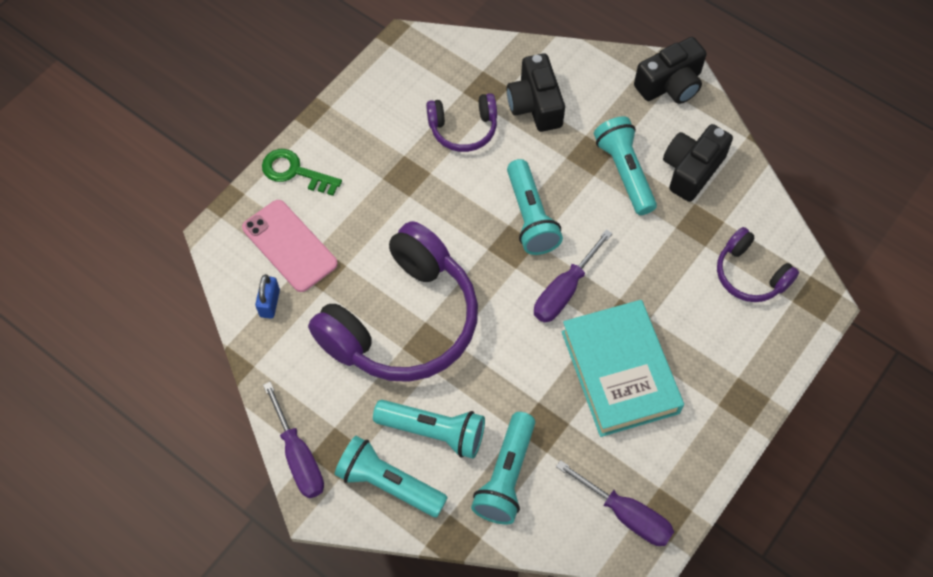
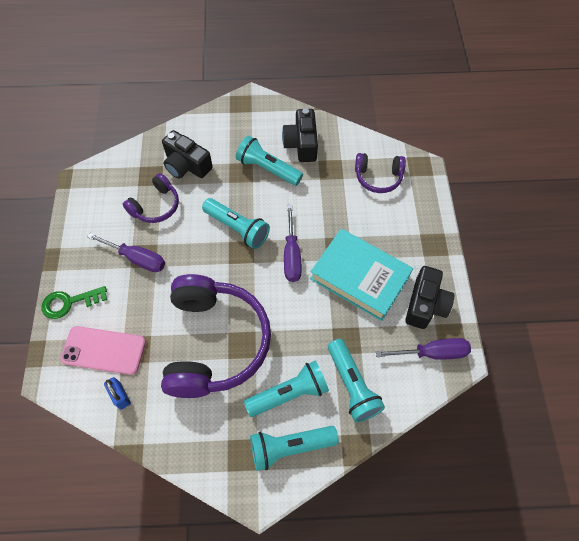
camera: 40 degrees left, 0 degrees up
(298, 456) = (220, 477): purple screwdriver -> purple screwdriver (136, 258)
(670, 84) = (251, 108): black camera -> black camera (425, 304)

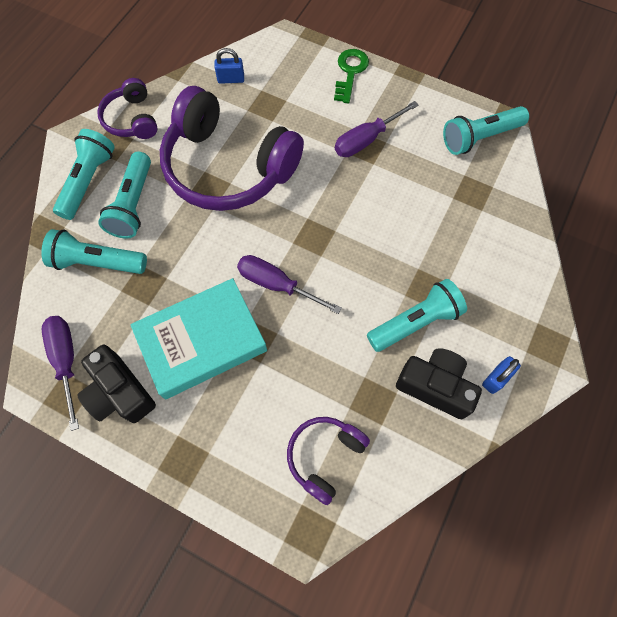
camera: 120 degrees right, 5 degrees up
(104, 350) = (283, 81): pink phone -> none
(156, 206) = (425, 181): purple headphones -> purple headphones (132, 119)
(186, 165) = (469, 234): black camera -> none
(237, 228) = (346, 247): turquoise flashlight -> turquoise flashlight (479, 138)
(277, 119) = (496, 378): none -> blue padlock
(432, 353) = (66, 361): purple screwdriver -> purple screwdriver turned 135 degrees clockwise

